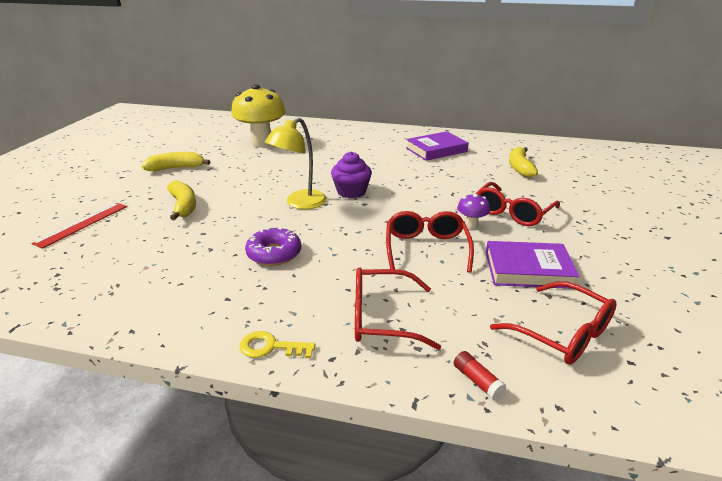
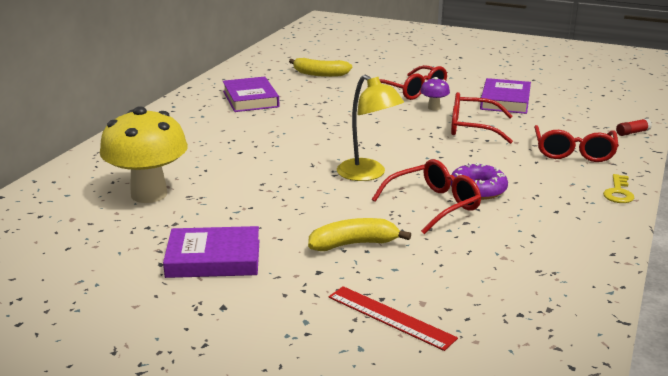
camera: 80 degrees left, 5 degrees down
(176, 168) = (213, 258): yellow banana -> purple book
(351, 192) = (347, 148): purple cupcake -> none
(563, 334) = (580, 105): red glasses -> red glasses (434, 205)

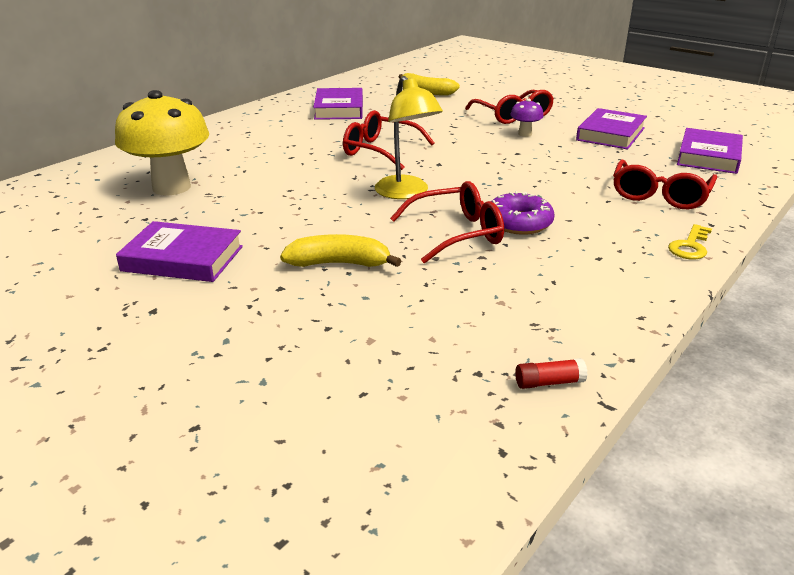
camera: 15 degrees right, 5 degrees up
(390, 317) = (321, 351): red ruler -> none
(471, 128) = (554, 158): red glasses -> red glasses (379, 150)
(593, 113) = (708, 156): none -> purple book
(632, 132) = (746, 181): red glue stick -> red glue stick (549, 382)

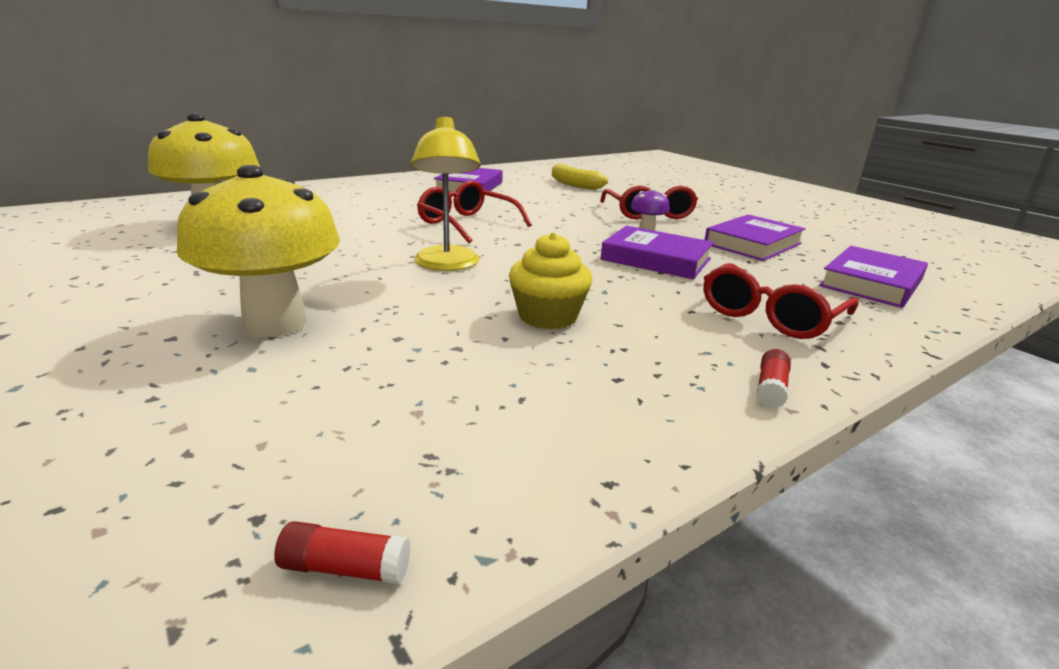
camera: 15 degrees right, 5 degrees down
(183, 258) = (121, 288): purple book -> purple book (656, 259)
(339, 263) = (275, 323): yellow banana -> yellow mushroom
(457, 233) = (457, 315): red glasses -> none
(519, 223) = (547, 316): purple donut -> yellow cupcake
(690, 246) = (771, 388): yellow key -> red glue stick

